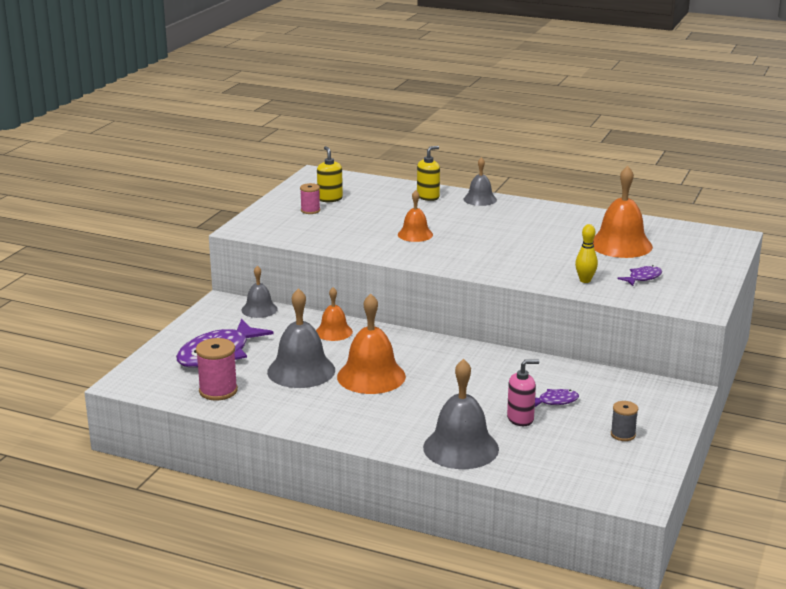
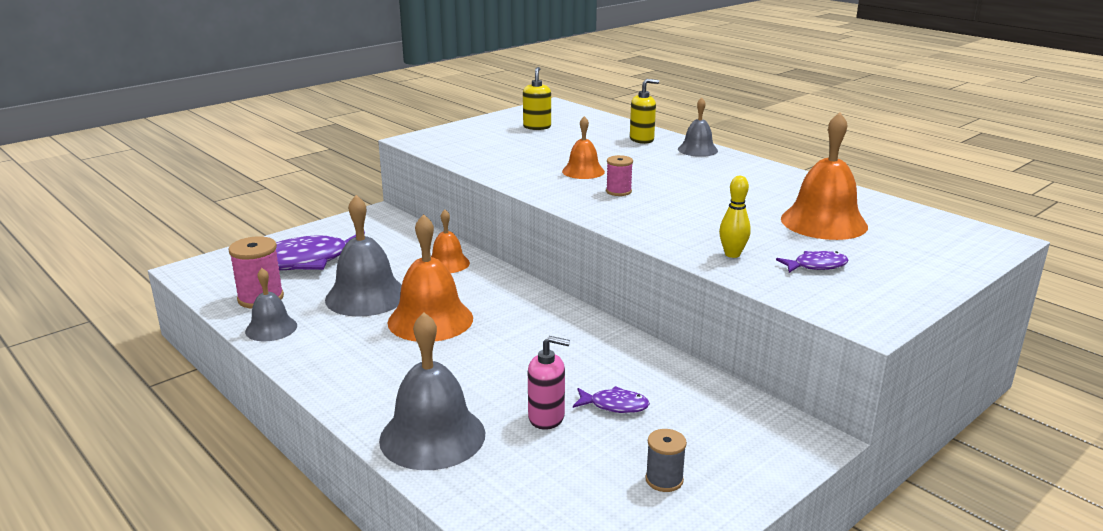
camera: 25 degrees right, 0 degrees up
(259, 309) = (402, 227): grey bell -> grey bell (271, 328)
(310, 210) = (503, 134): pink spool -> pink spool (618, 191)

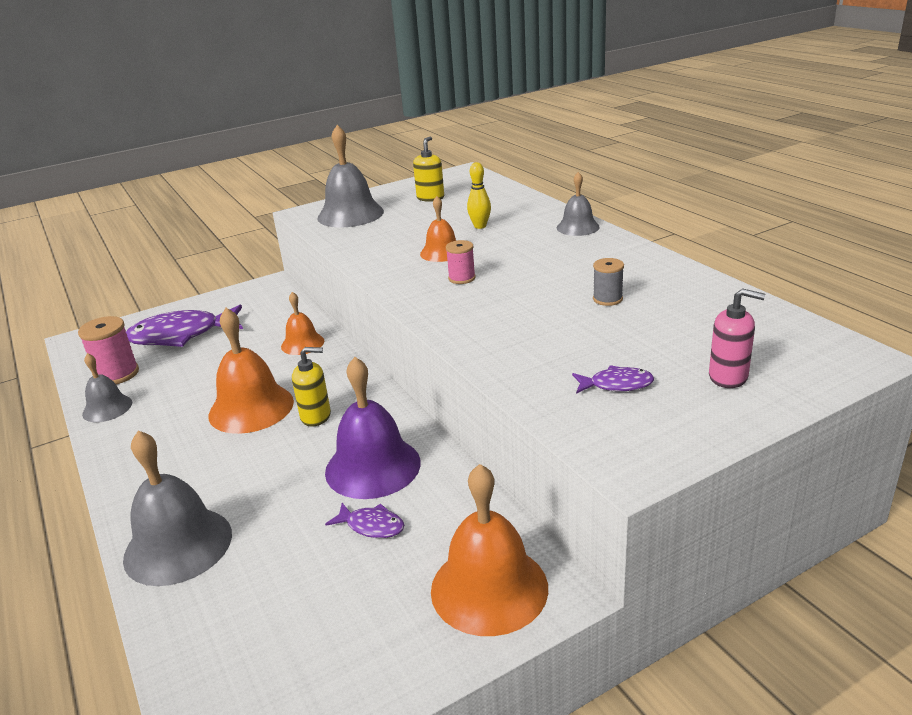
camera: 15 degrees right, 5 degrees up
(366, 296) = (208, 377): grey bell -> grey bell (350, 214)
(546, 417) = (297, 534): pink soap dispenser -> pink soap dispenser (728, 377)
(586, 360) = (373, 467): none -> purple bell
(642, 139) = (526, 214): yellow soap dispenser -> yellow soap dispenser (316, 416)
(664, 480) = (372, 626): grey spool -> grey spool (607, 299)
(732, 254) = (532, 364): yellow bowling pin -> yellow bowling pin (480, 226)
(823, 222) = (661, 325): orange bell -> orange bell (489, 588)

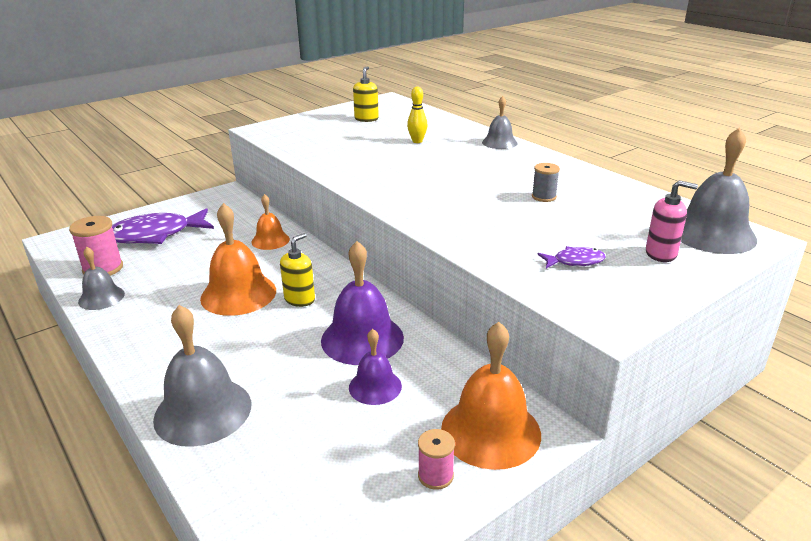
camera: 10 degrees left, 0 degrees up
(316, 416) = (300, 299): yellow soap dispenser -> yellow soap dispenser turned 45 degrees counterclockwise
(350, 214) = (300, 131): grey bell -> grey bell (712, 233)
(371, 526) = (375, 386): purple fish -> purple bell
(442, 252) = (391, 161): orange bell -> none
(462, 278) = (416, 181): pink spool -> pink spool (435, 475)

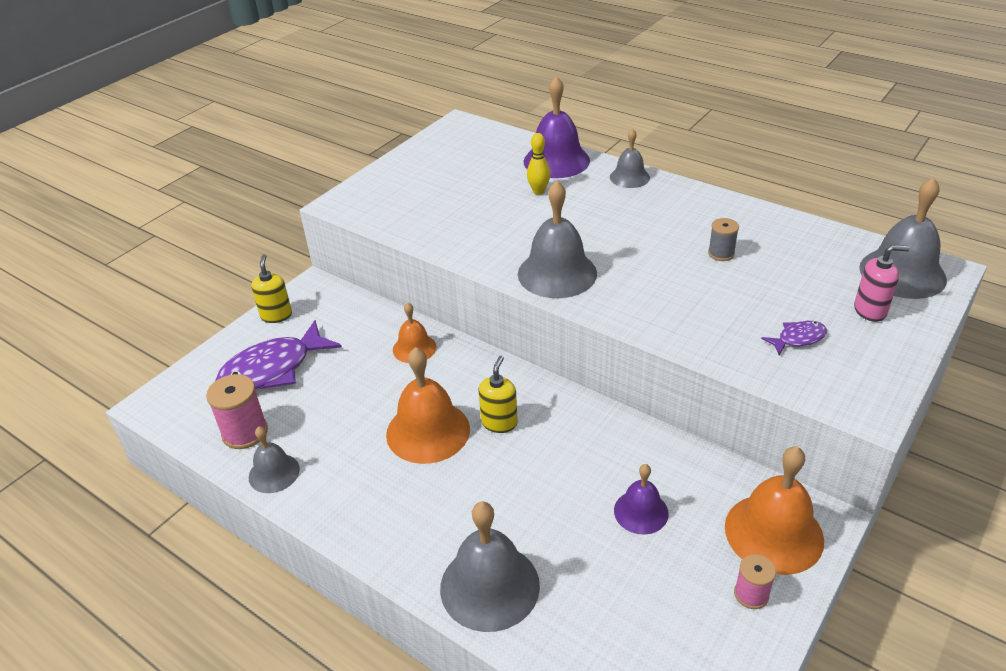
camera: 15 degrees left, 10 degrees up
(362, 338) = (594, 457): purple bell -> purple bell (556, 161)
(366, 119) = (456, 163): yellow soap dispenser -> yellow soap dispenser (276, 315)
(391, 189) = (557, 273): none -> grey bell

